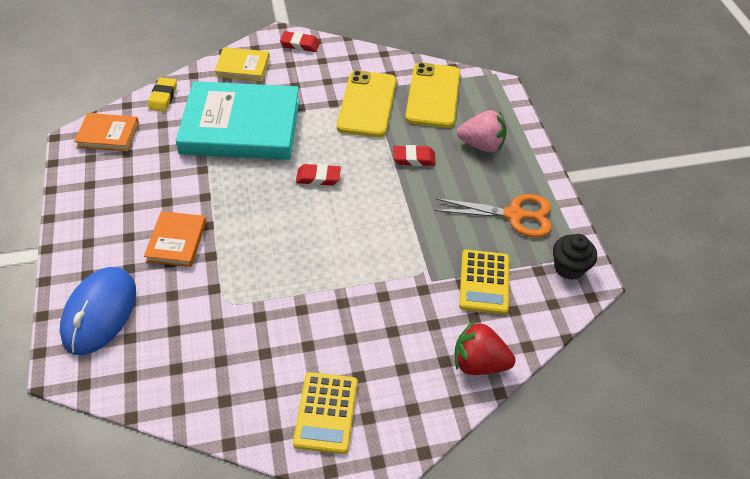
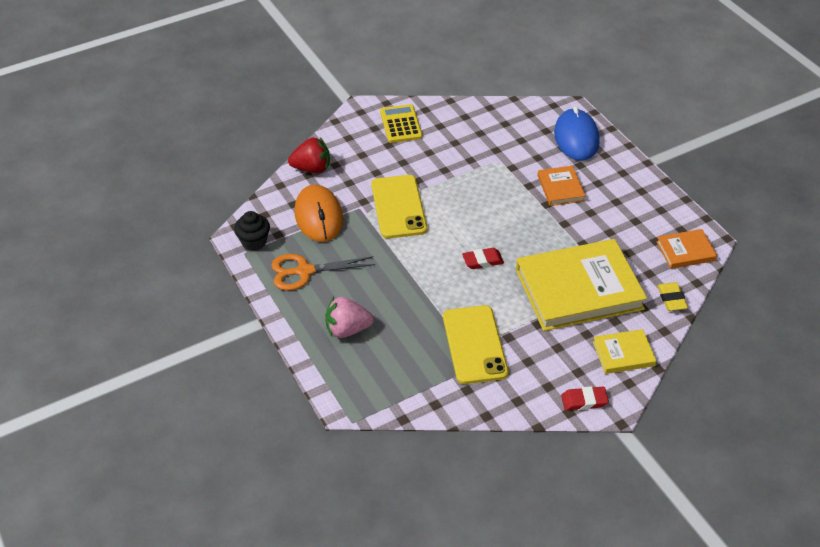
camera: 165 degrees right, 5 degrees down
(241, 126) = (578, 289): turquoise book -> yellow book
(414, 158) = (407, 299): red eraser -> none
(433, 95) = (412, 373): yellow phone -> yellow phone (398, 207)
(484, 282) = (319, 216): yellow calculator -> orange mouse

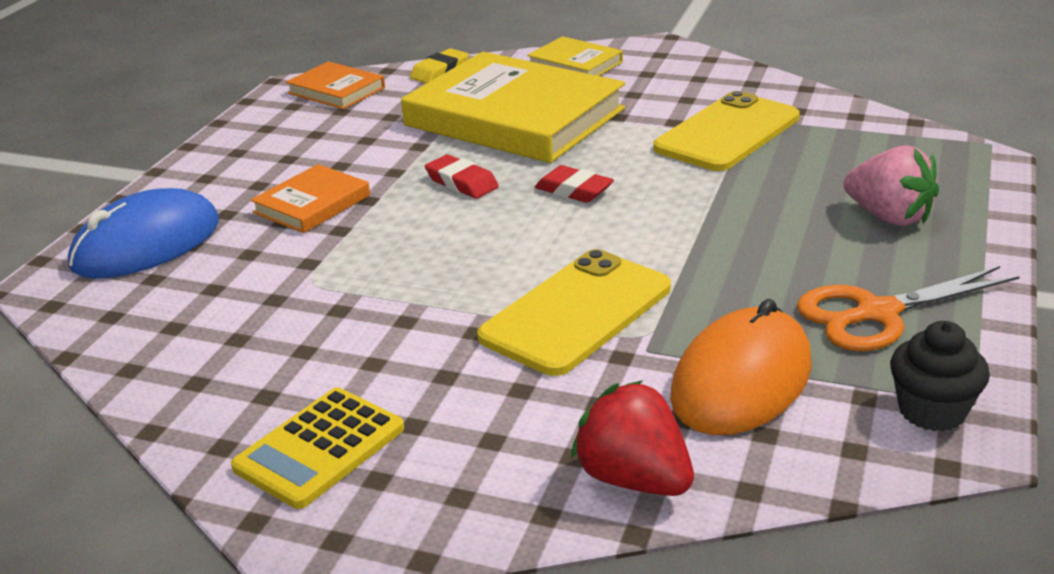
camera: 130 degrees left, 15 degrees down
(304, 271) = (877, 313): orange scissors -> orange scissors turned 120 degrees clockwise
(584, 401) = (680, 57): red eraser -> red eraser (462, 182)

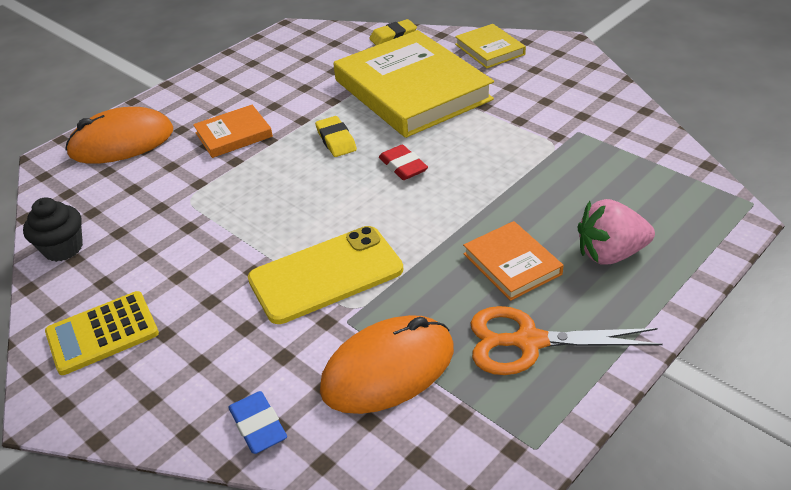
camera: 25 degrees right, 10 degrees up
(146, 244) = (121, 142): blue mouse -> orange mouse
(336, 90) = (316, 39): orange book -> orange book (512, 264)
(462, 182) = (336, 140): red eraser -> yellow eraser
(633, 479) = (258, 426): red strawberry -> blue eraser
(727, 133) = (550, 140): yellow phone -> none
(889, 217) = (610, 254): pink strawberry -> pink strawberry turned 105 degrees clockwise
(932, 411) = (498, 443): black cupcake -> black cupcake (63, 248)

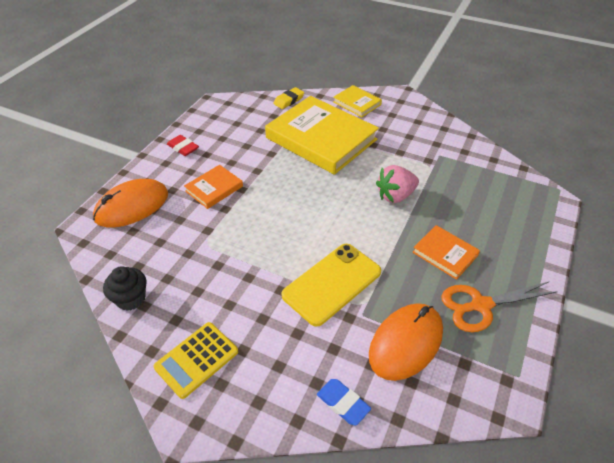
camera: 20 degrees left, 5 degrees up
(336, 140) = (289, 183): yellow eraser -> none
(403, 166) = (343, 196): red eraser -> red eraser (183, 148)
(610, 254) = (498, 236): pink strawberry -> pink strawberry (395, 196)

